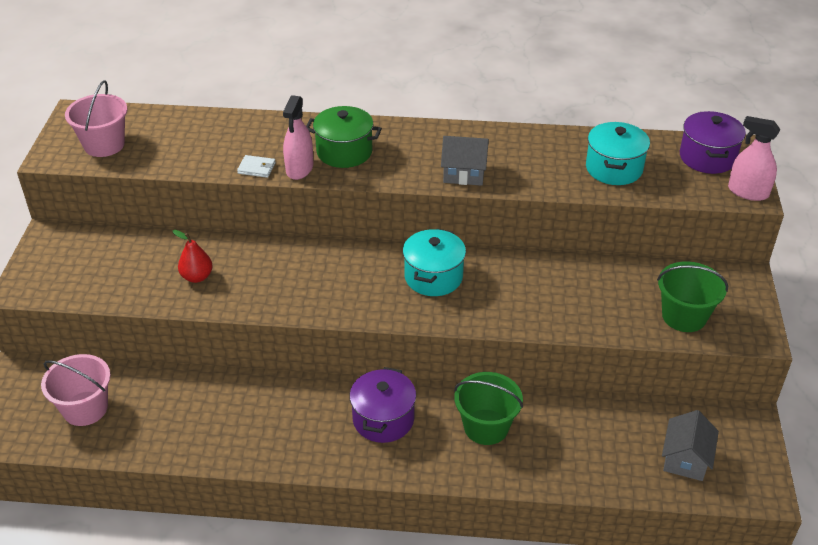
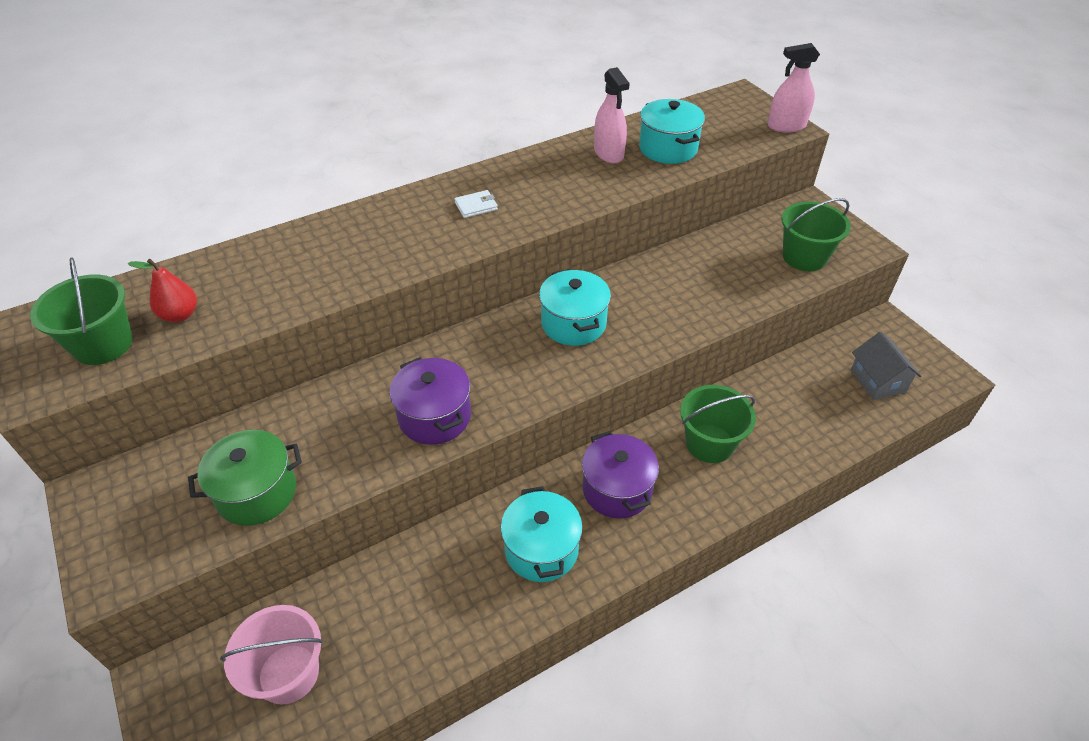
camera: 35 degrees left, 5 degrees up
(104, 145) = (103, 344): pink bucket -> green bucket
(197, 277) = (329, 446): red pear -> red pear (180, 315)
(256, 168) = (326, 290): white wallet -> white wallet (476, 206)
(294, 427) = (541, 549): none -> turquoise pot
(299, 169) = (376, 270): pink spray bottle -> pink spray bottle (608, 153)
(344, 152) = (407, 233): green pot -> green pot (257, 492)
(464, 173) = (546, 206): grey house -> none
(707, 157) = (727, 111): purple pot -> purple pot (434, 417)

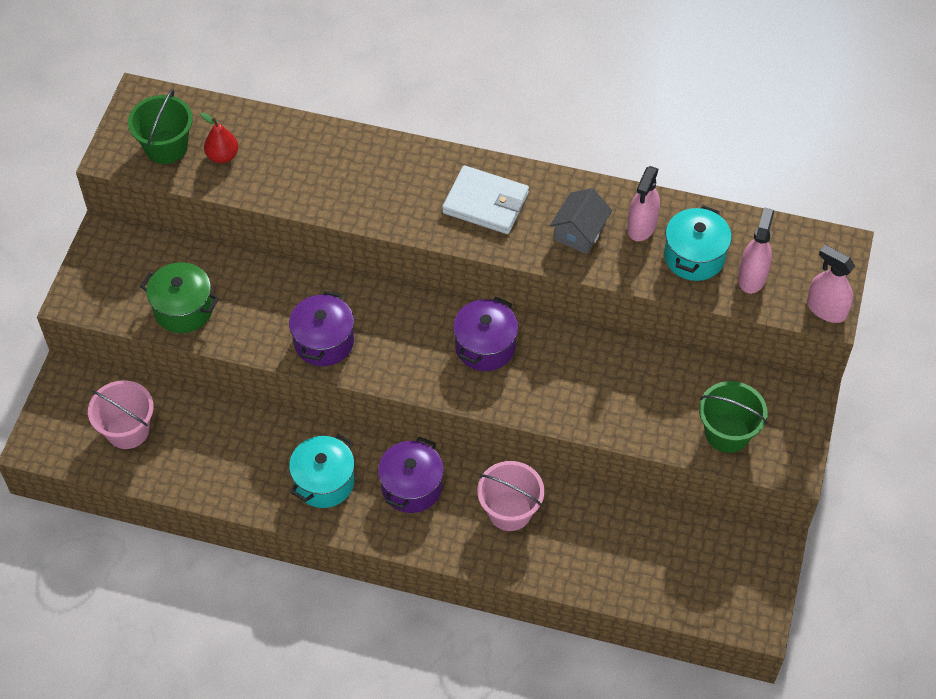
camera: 45 degrees right, 10 degrees up
(476, 206) = (485, 203): white wallet -> white wallet, size x2.12
(573, 323) = (485, 346): turquoise pot -> purple pot
(709, 443) = (509, 511): green bucket -> pink bucket
(719, 137) = (752, 277): none -> pink spray bottle
(878, 381) = (694, 577): grey house -> grey house (579, 232)

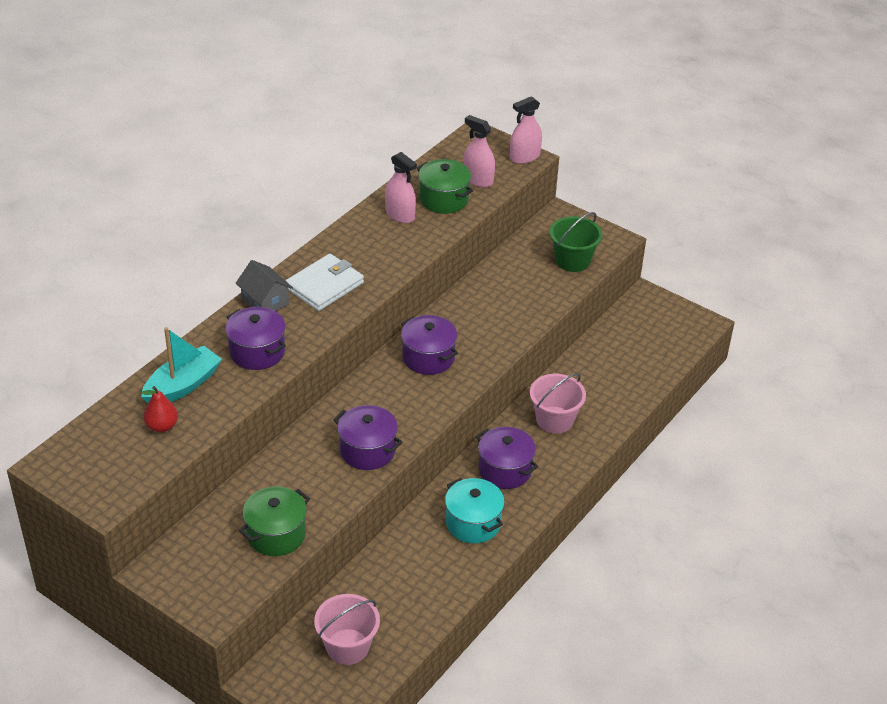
camera: 70 degrees left, 15 degrees down
(166, 147) = (123, 462): green bucket -> none
(283, 149) = (182, 385): none -> turquoise boat
(357, 187) = (257, 352): none -> purple pot
(579, 232) = (386, 246): grey house -> grey house (265, 302)
(694, 256) = (443, 199): turquoise pot -> green pot

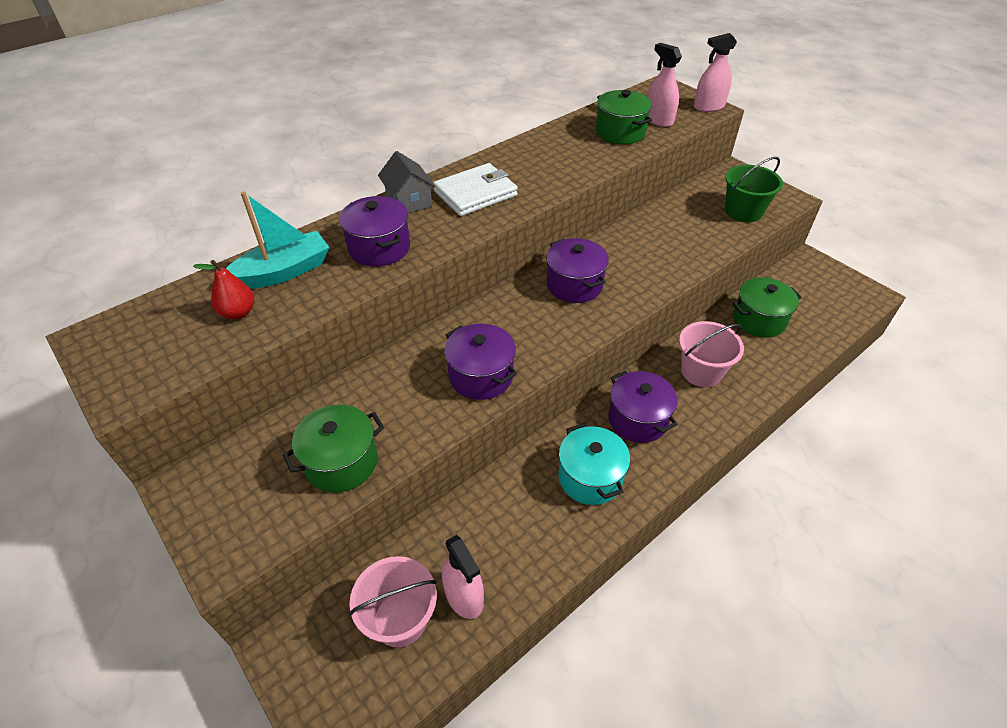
camera: 15 degrees right, 5 degrees up
(400, 215) = (572, 141): pink spray bottle -> pink spray bottle (464, 596)
(601, 364) = (758, 320): none -> green pot

